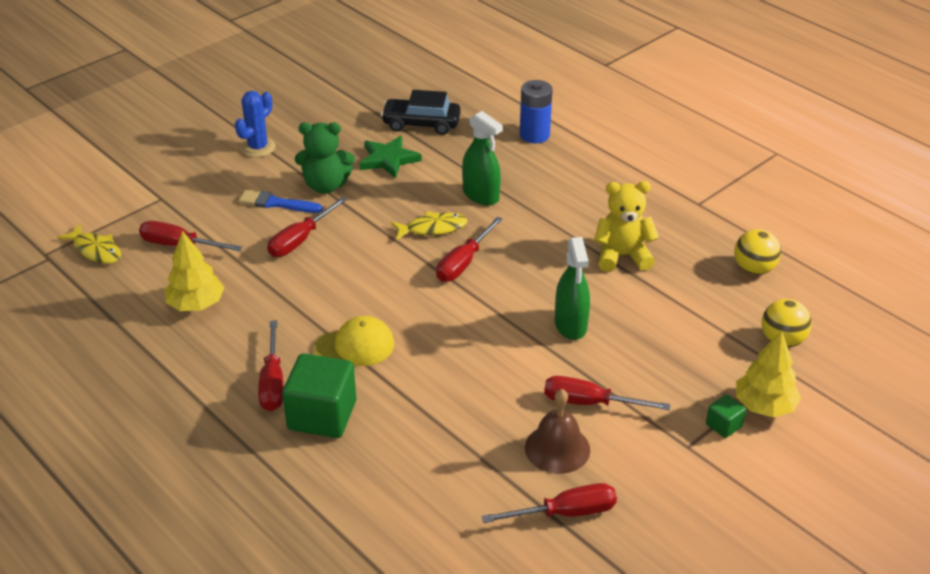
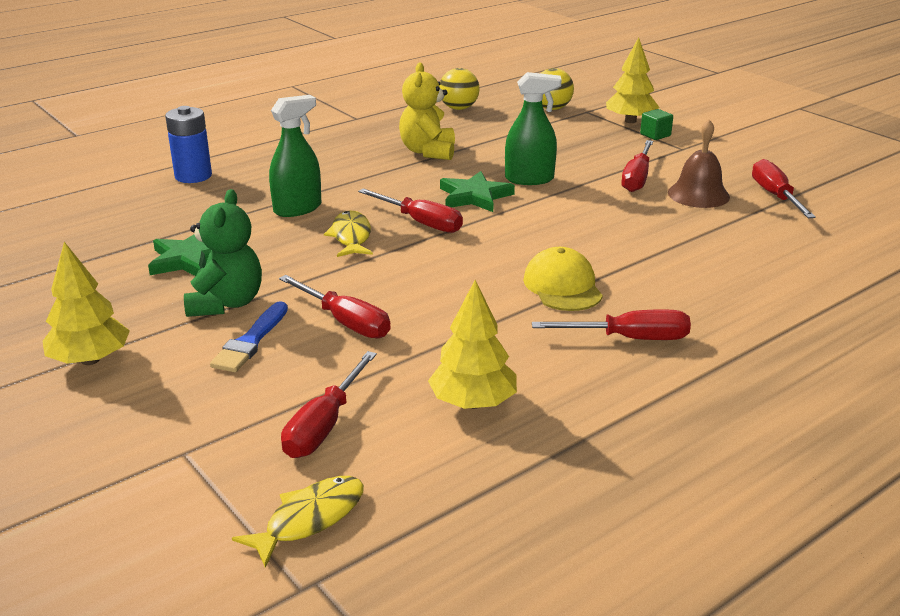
camera: 85 degrees left, 10 degrees down
(258, 147) = (90, 360): blue cactus -> yellow tree
(322, 415) = (680, 306): green cube -> none
(421, 124) = (120, 237): black car -> none
(523, 291) = (474, 196): none -> green star

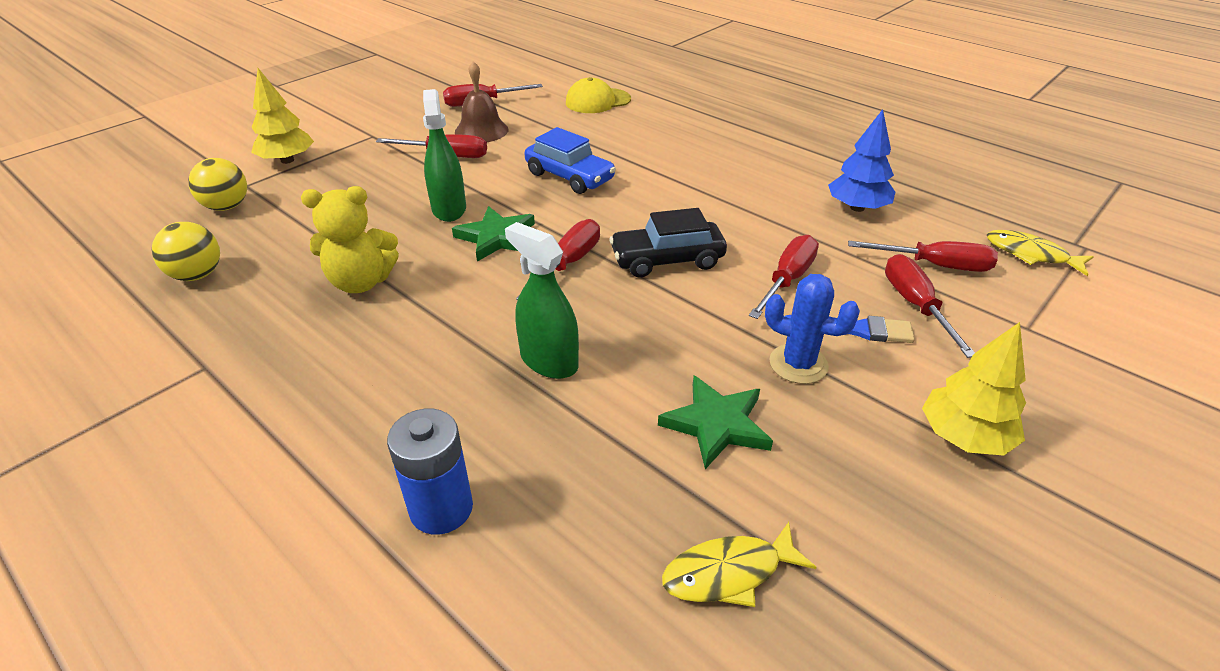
camera: 100 degrees left, 10 degrees up
(226, 303) = (798, 364): green teddy bear -> blue cactus
(351, 237) = (615, 305): yellow fish -> yellow fish (729, 573)
(407, 266) = (667, 260): none -> black car
(473, 403) = (857, 208): yellow tree -> blue tree
(562, 286) = (671, 182): yellow cap -> yellow cap (598, 101)
(584, 233) = (570, 177): none -> blue car
(629, 338) = (735, 156): red screwdriver -> red screwdriver (915, 305)
(655, 135) = (333, 148): green cube -> none

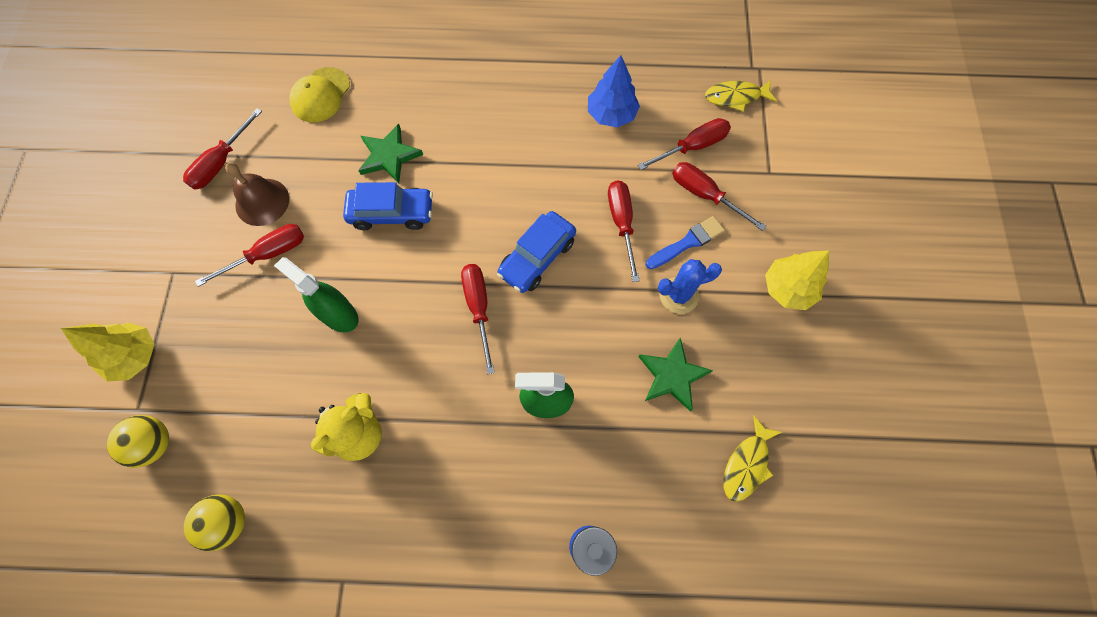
camera: 40 degrees left, 30 degrees up
(497, 237) = (405, 319): green star -> green star (389, 156)
(667, 260) = (537, 257): black car -> blue car

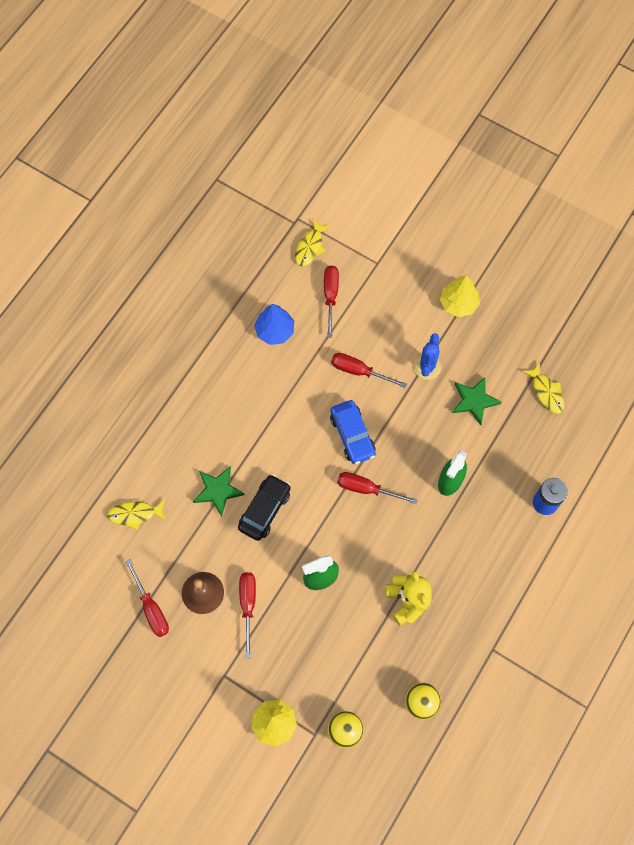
camera: 60 degrees left, 0 degrees up
(320, 95) = (135, 514): yellow cap -> yellow fish
(392, 213) = (264, 510): blue car -> black car
(687, 242) = (395, 341): blue brush -> none
(705, 195) = (369, 310): red screwdriver -> none

